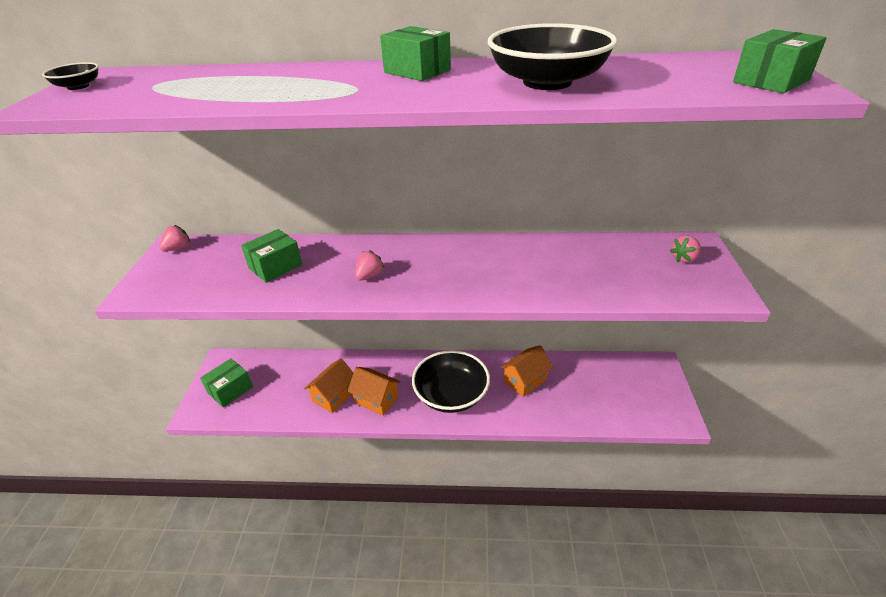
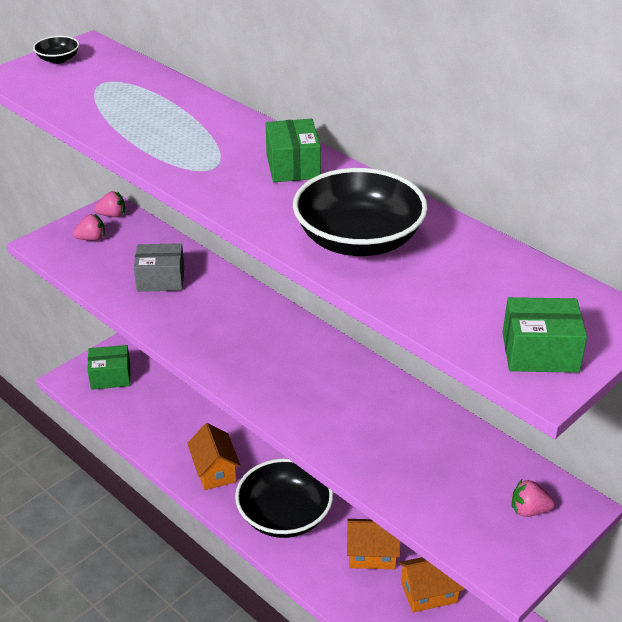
camera: 40 degrees right, 0 degrees up
(275, 266) = (160, 279): green box -> grey box
(334, 396) = (184, 441): orange house -> orange house (429, 592)
(369, 276) = (218, 335): pink strawberry -> pink strawberry (91, 238)

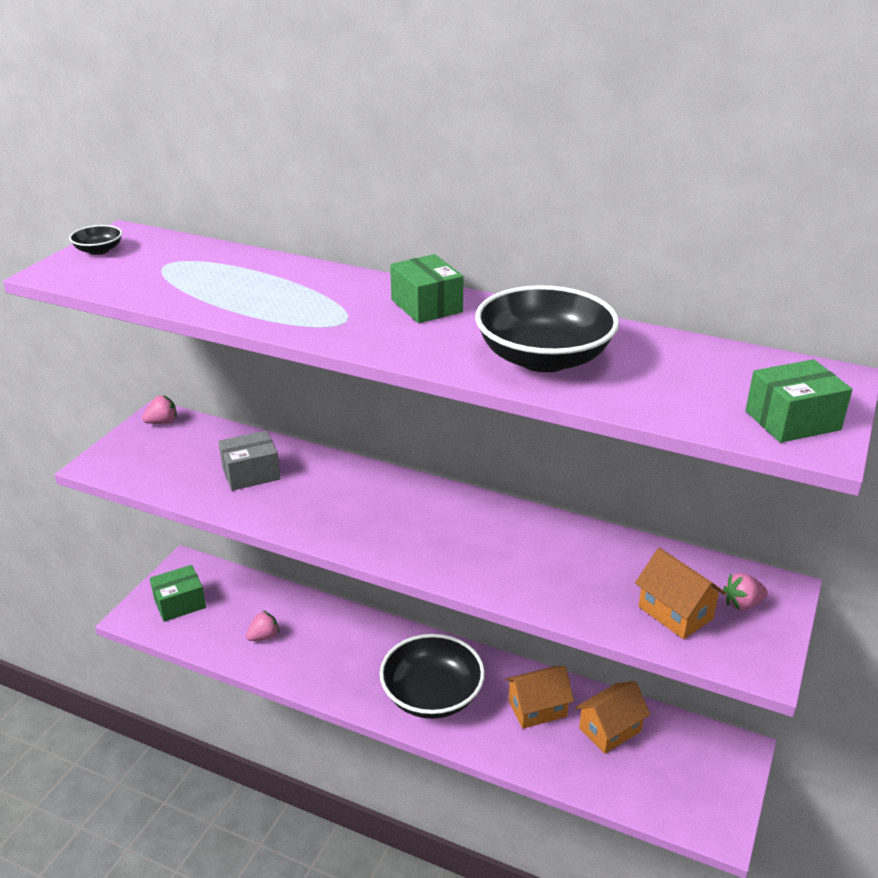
camera: 20 degrees left, 5 degrees down
(91, 238) = (151, 449): pink strawberry -> pink strawberry (264, 636)
(215, 471) = (338, 670): orange house -> orange house (675, 613)

